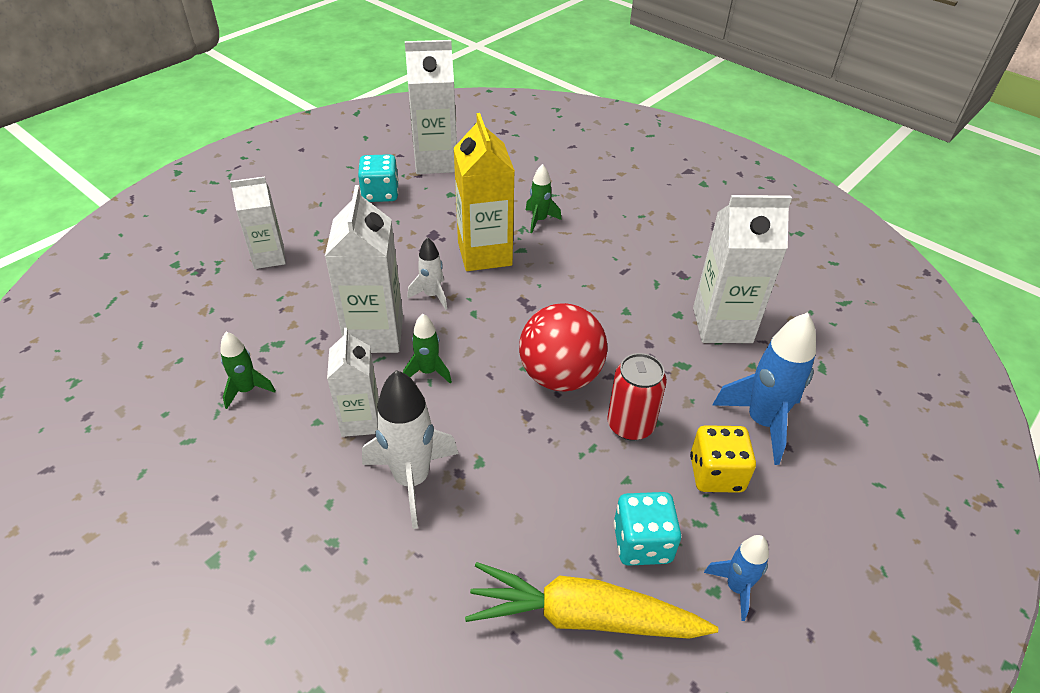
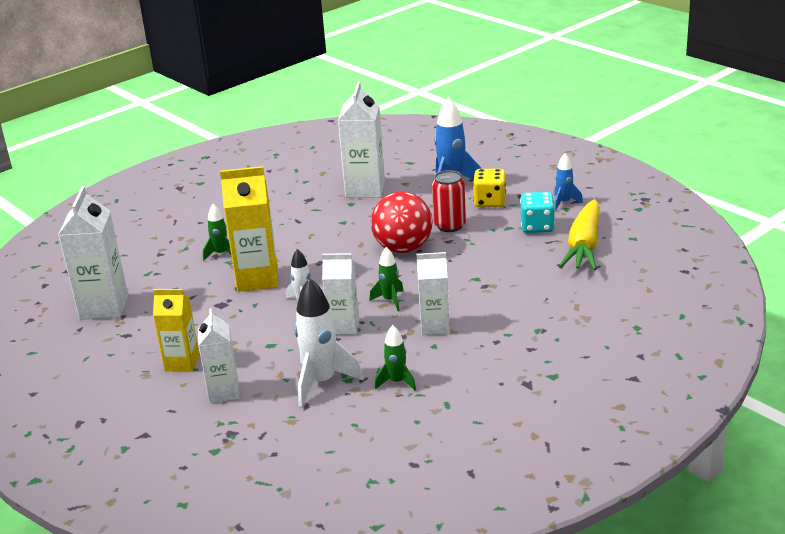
camera: 80 degrees left, 15 degrees down
(328, 223) = (182, 363): none -> yellow carton
(375, 334) = (344, 326): white carton -> white carton, size x0.64
(380, 194) = (144, 336): turquoise dice -> none
(412, 480) = (489, 303): white rocket -> white rocket (321, 382)

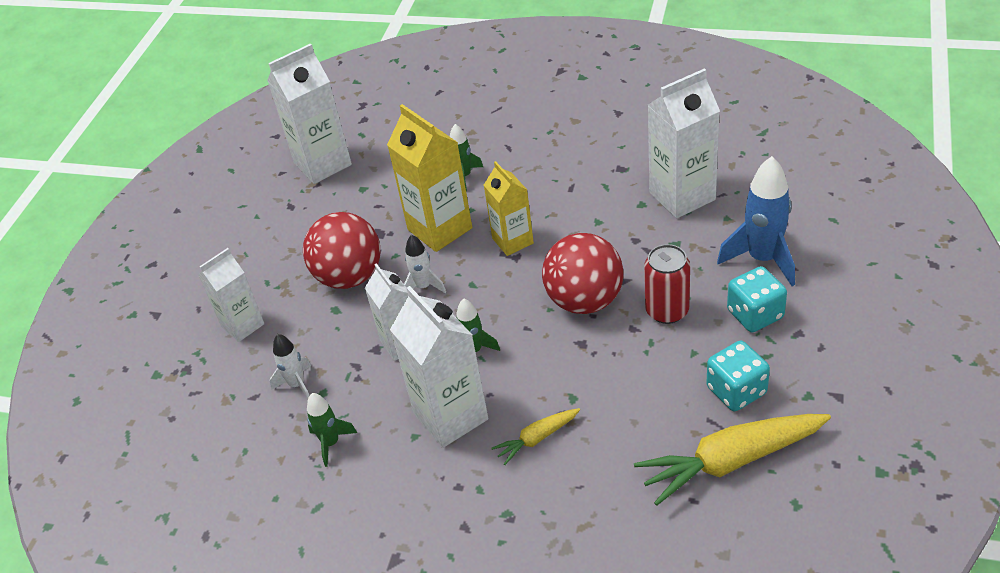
camera: 60 degrees right, 15 degrees up
(182, 363) = (270, 269): yellow carton -> yellow carton (512, 241)
(246, 329) = (349, 276): none -> red ball
(321, 382) = (297, 385): white rocket -> white rocket, size x0.56
(435, 326) = (450, 416): white carton -> white carton, size x1.56
(489, 202) = (755, 314): yellow dice -> turquoise dice
(492, 301) = (537, 438): none -> yellow carrot
(564, 203) = (821, 385): blue rocket -> none

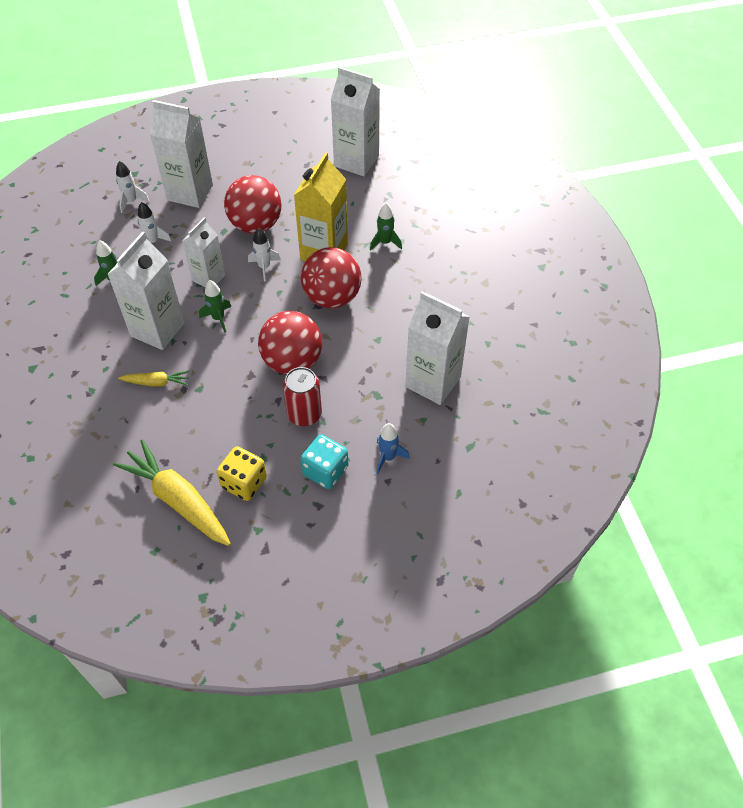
camera: 55 degrees right, 10 degrees up
(206, 390) = (131, 201): none -> white rocket
(242, 325) = (190, 192): white carton -> white carton, size x1.56
(512, 241) = (332, 297): yellow carton -> red ball
(537, 438) = (156, 382): yellow carrot -> yellow carrot turned 150 degrees clockwise
(736, 390) = (244, 483): turquoise dice -> yellow dice
(762, 259) = (388, 457): blue rocket -> blue rocket, size x0.56

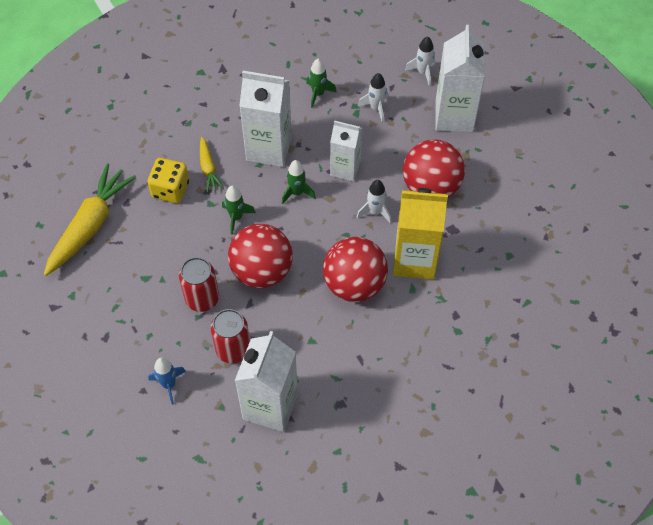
camera: 75 degrees right, 5 degrees up
(244, 483) = (117, 270): yellow dice -> yellow dice (170, 189)
(325, 471) = (143, 333): turquoise dice -> none
(356, 161) = (566, 255): white carton -> none
(367, 399) = (233, 349): none -> red can
(385, 242) = (449, 315): green rocket -> green rocket (236, 217)

